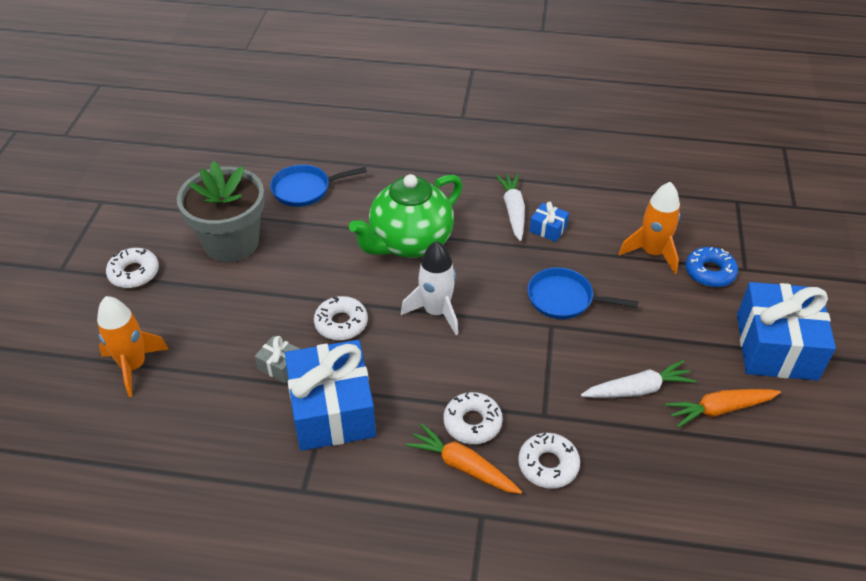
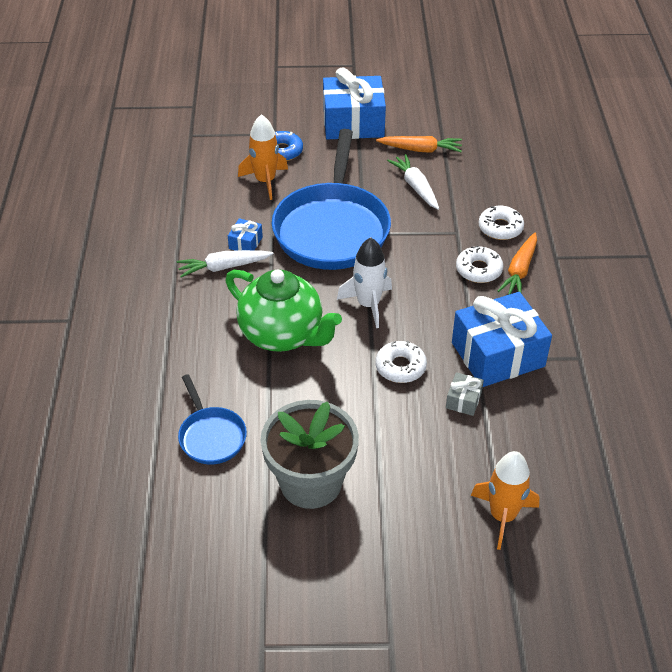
camera: 100 degrees left, 0 degrees up
(134, 273) = (378, 562): white donut -> none
(564, 299) = (332, 228): blue pan -> blue pan, size x2.08
(719, 410) = (420, 150): orange carrot -> orange carrot turned 60 degrees counterclockwise

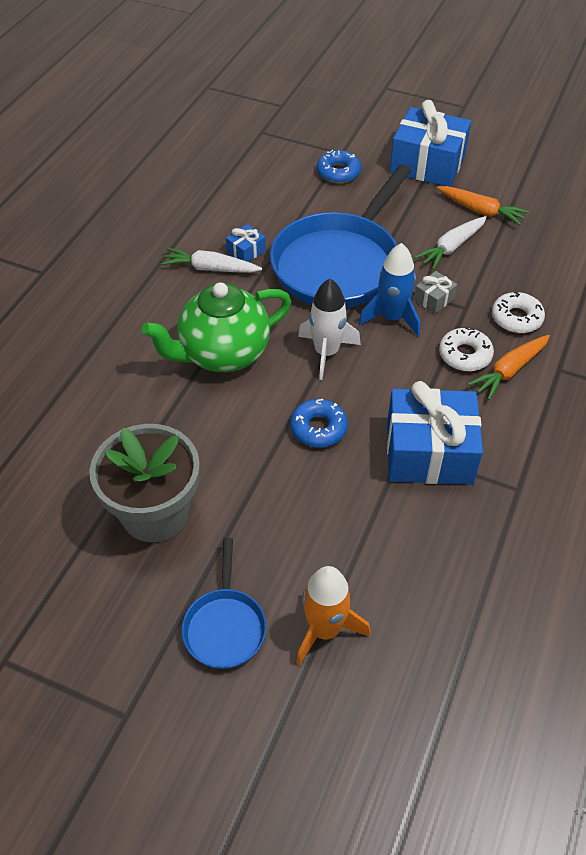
camera: 25 degrees right, 5 degrees up
(211, 436) = (93, 429): blue pan -> blue pan (225, 626)
(265, 181) = (303, 197): orange rocket -> none
(282, 335) = (223, 354): green teapot -> green teapot turned 90 degrees clockwise
(400, 367) = (318, 428): white donut -> blue donut
(403, 259) = (392, 318): none -> blue rocket
(415, 187) = (451, 247): white carrot -> white carrot turned 135 degrees counterclockwise
(463, 400) = (361, 488): grey gift -> grey gift (434, 299)

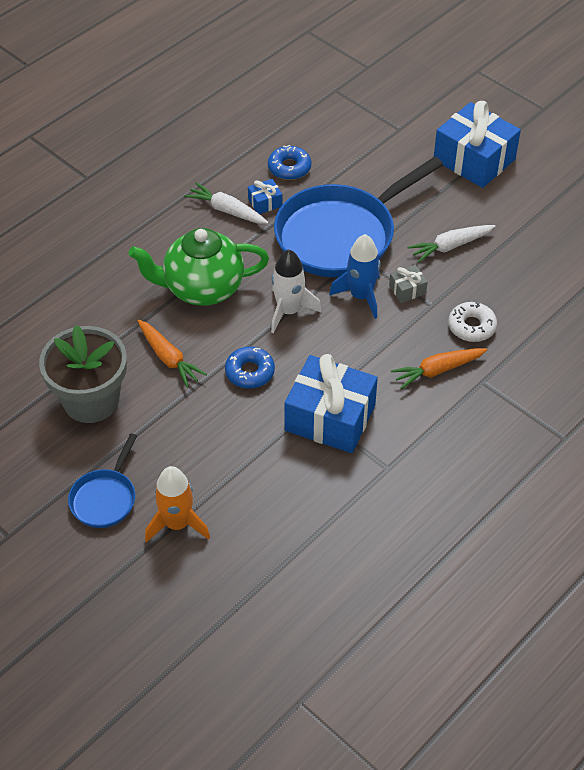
camera: 20 degrees right, 0 degrees up
(338, 172) = (386, 147): blue donut -> blue donut (289, 168)
(465, 355) = (406, 346): white donut -> none
(481, 211) = (498, 218): orange carrot -> orange carrot (169, 358)

